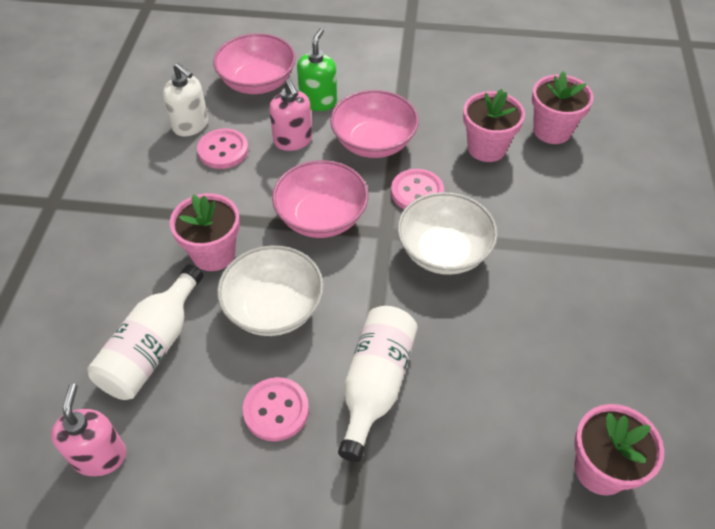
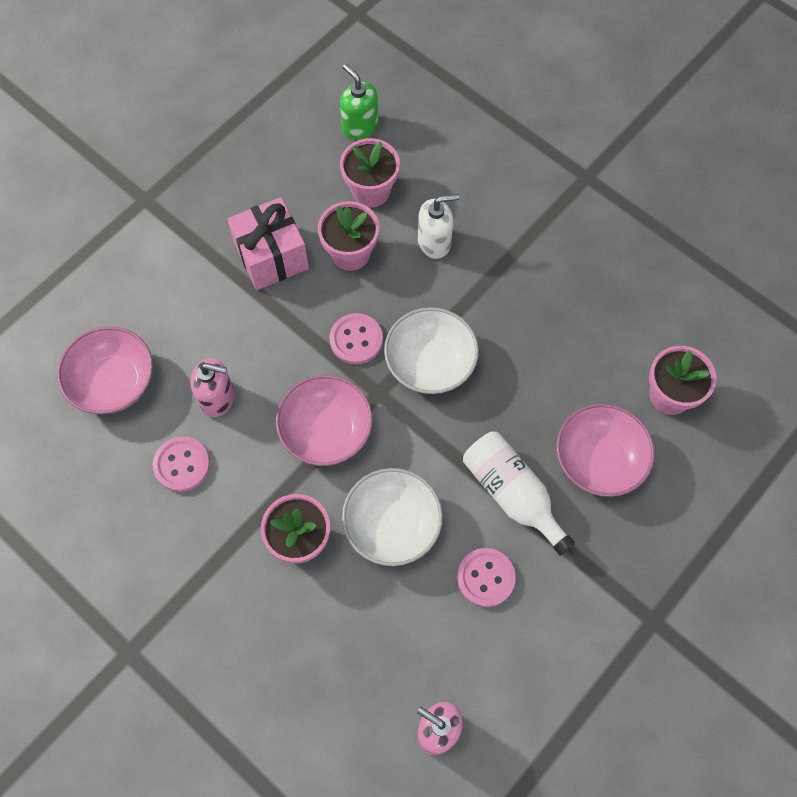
camera: 55 degrees left, 15 degrees up
(152, 348) = (364, 641): white bottle -> none
(191, 125) = (124, 475): white soap dispenser -> white soap dispenser (434, 242)
(318, 101) = (184, 346): green soap dispenser -> green soap dispenser (360, 126)
(373, 142) = (274, 334): pink bowl -> pink bowl (598, 460)
(435, 107) = (271, 256): none -> pink gift

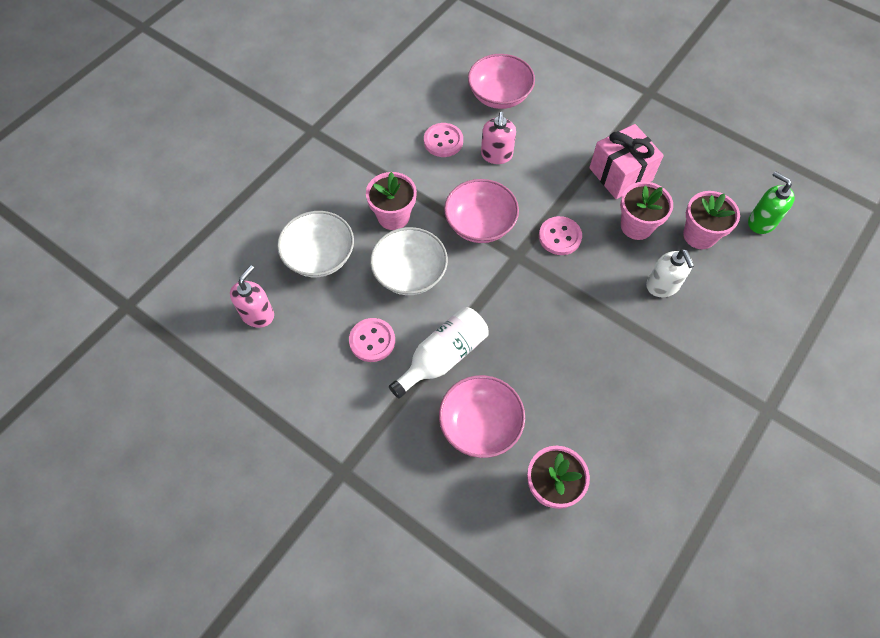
camera: 85 degrees right, 5 degrees down
(360, 126) = (761, 222): green soap dispenser -> green soap dispenser turned 90 degrees counterclockwise
(430, 363) = (548, 290): white bowl -> white bowl (319, 257)

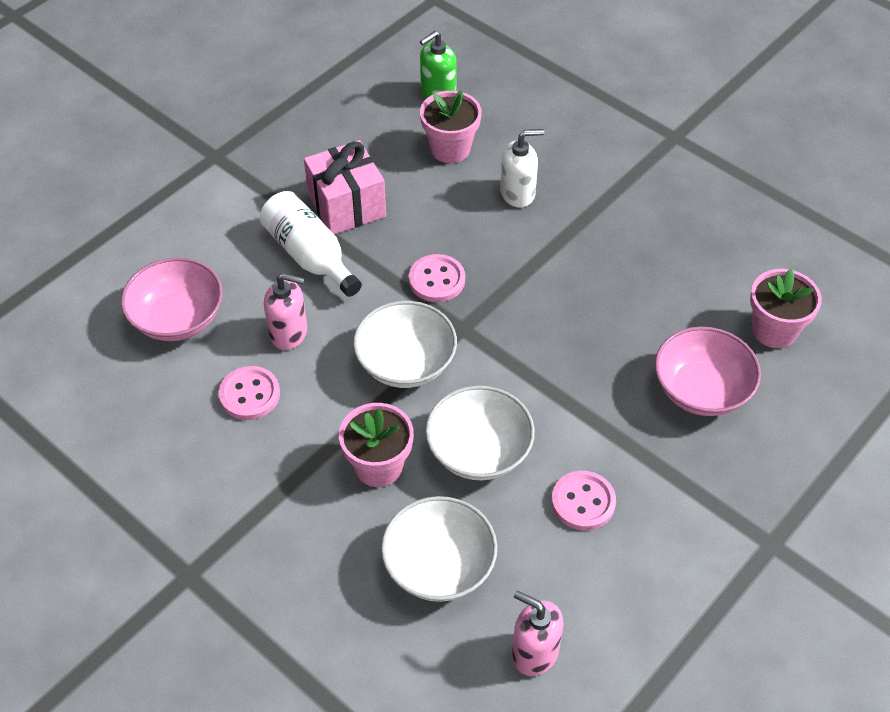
camera: 85 degrees left, 10 degrees down
(443, 357) = (609, 422): white bottle -> white bottle (309, 255)
(480, 224) = (406, 363): pink bowl -> white bowl
(636, 226) = (430, 203): pink flower pot -> none

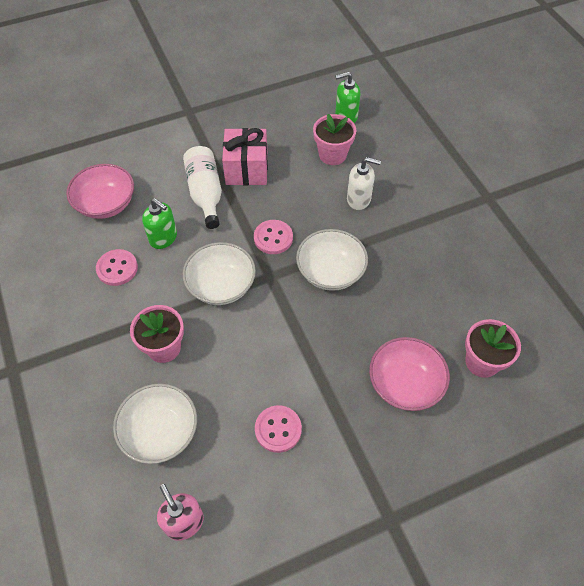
camera: 25 degrees right, 5 degrees up
(289, 333) = (163, 238): pink soap dispenser -> green soap dispenser
(479, 451) = (231, 364): white bowl -> white bowl (330, 272)

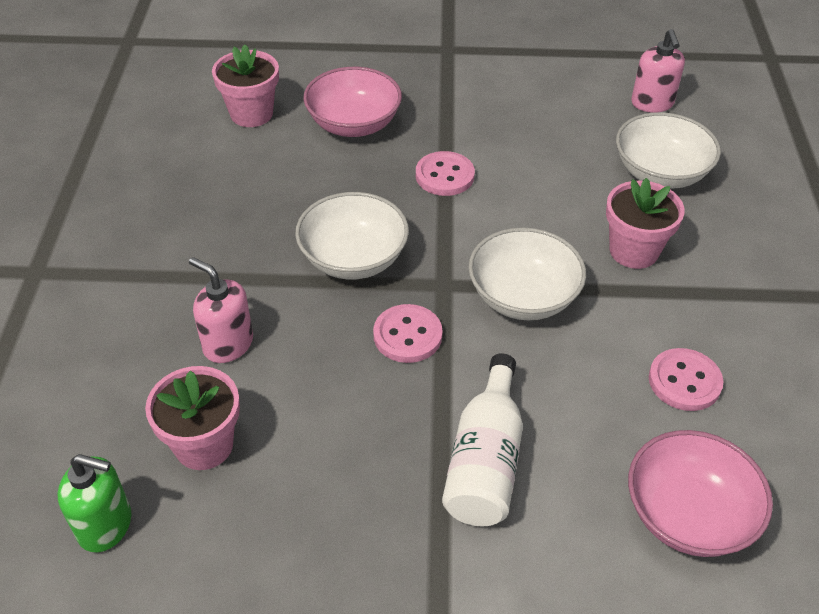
camera: 155 degrees left, 10 degrees down
(163, 238) = (591, 404): green soap dispenser -> none
(246, 169) = (383, 481): pink gift -> none
(278, 429) = (521, 134): pink button -> pink button (444, 176)
(359, 199) = (228, 344): white soap dispenser -> pink soap dispenser

